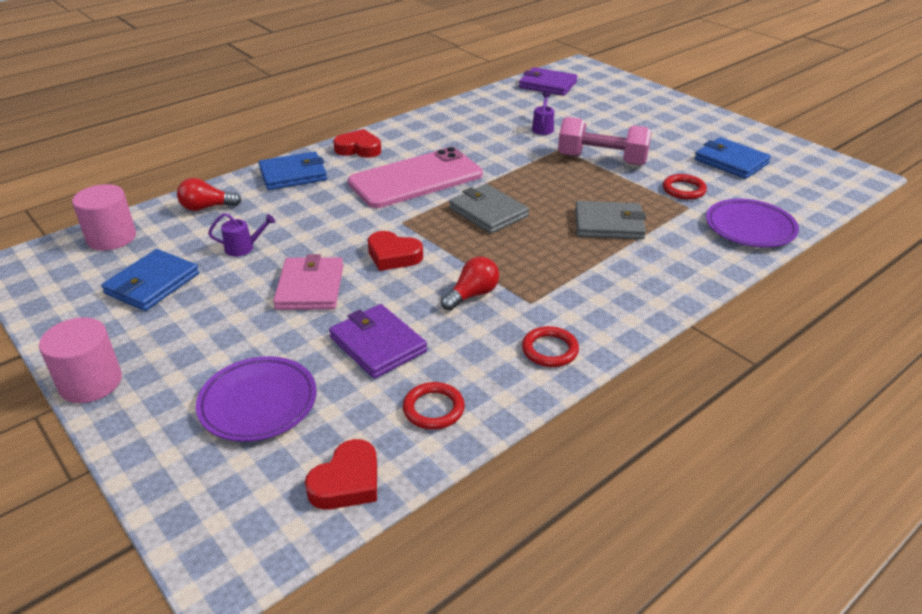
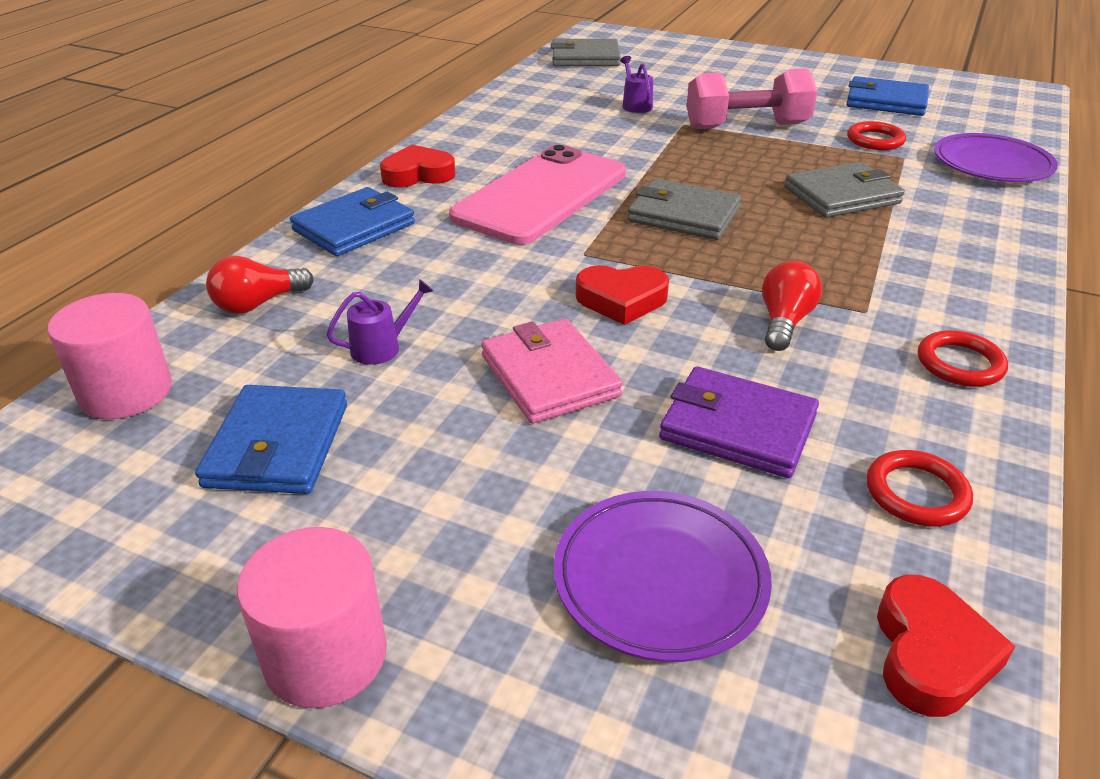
camera: 25 degrees left, 0 degrees up
(547, 85) = (585, 58): purple wallet -> grey wallet

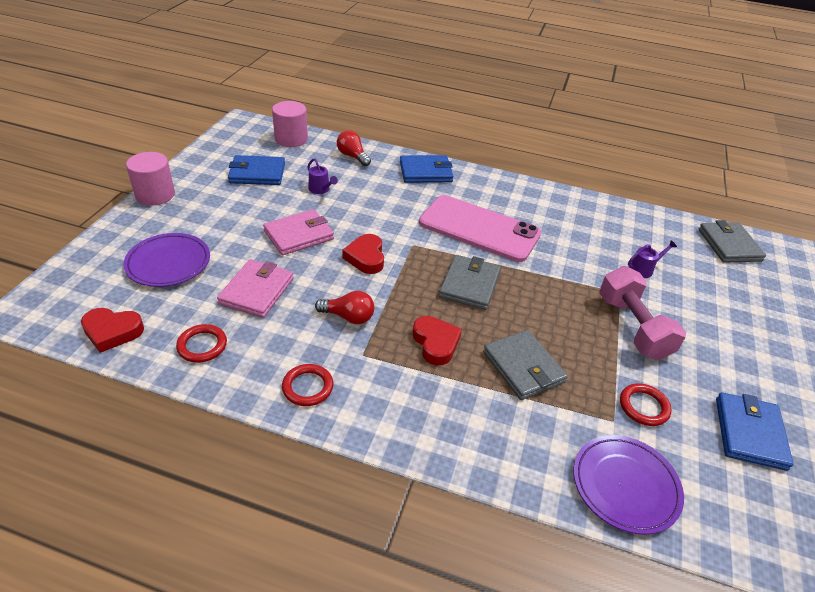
camera: 80 degrees right, 5 degrees up
(354, 227) = (425, 172): blue wallet -> blue wallet turned 45 degrees counterclockwise
(418, 174) = (491, 185): red heart -> red heart (435, 343)
(737, 427) = (256, 291): purple wallet -> pink wallet

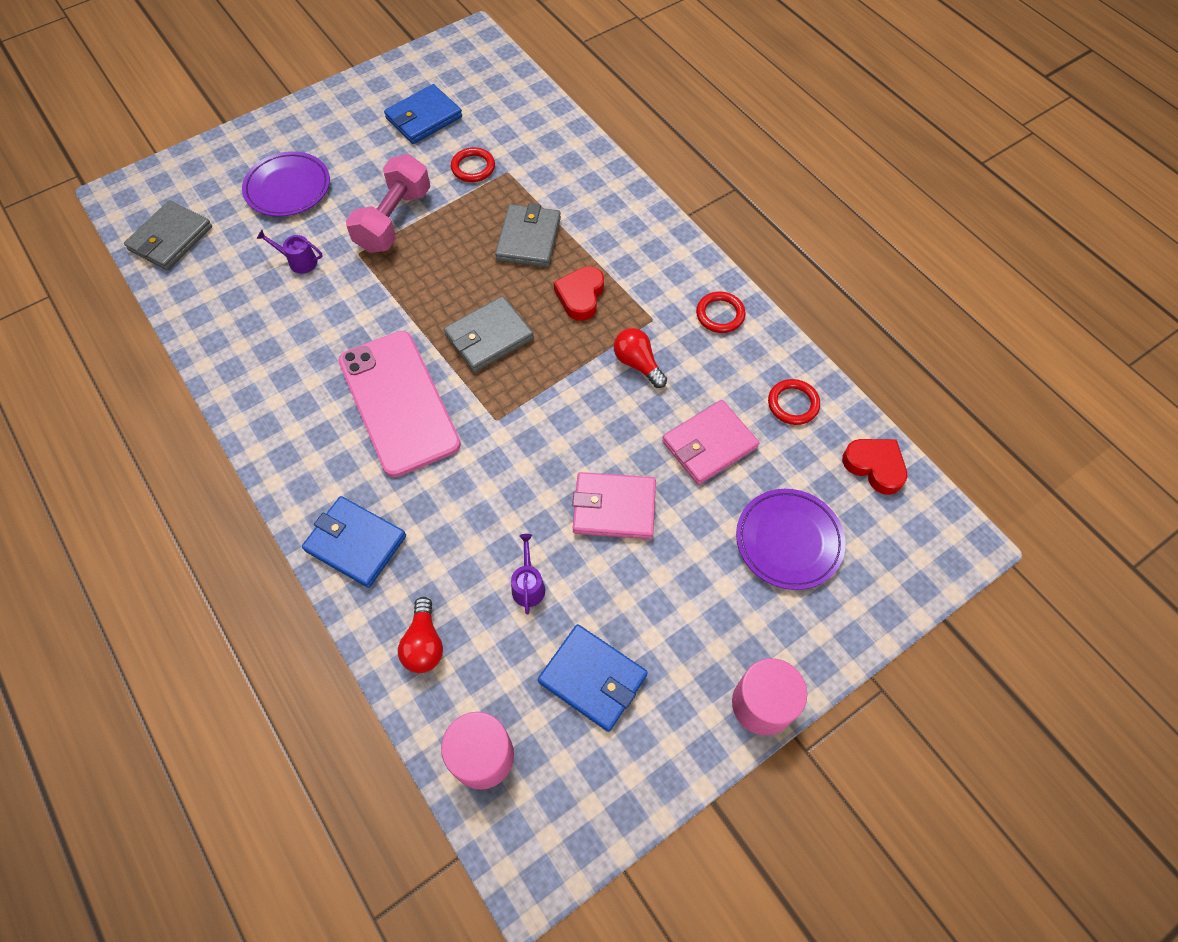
camera: 140 degrees left, 20 degrees up
(366, 257) = (563, 429): red heart -> none
(625, 486) = (550, 138): purple plate -> purple plate (288, 188)

